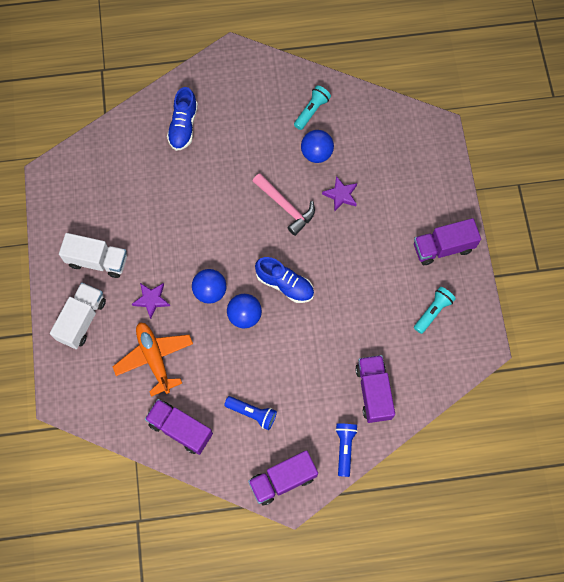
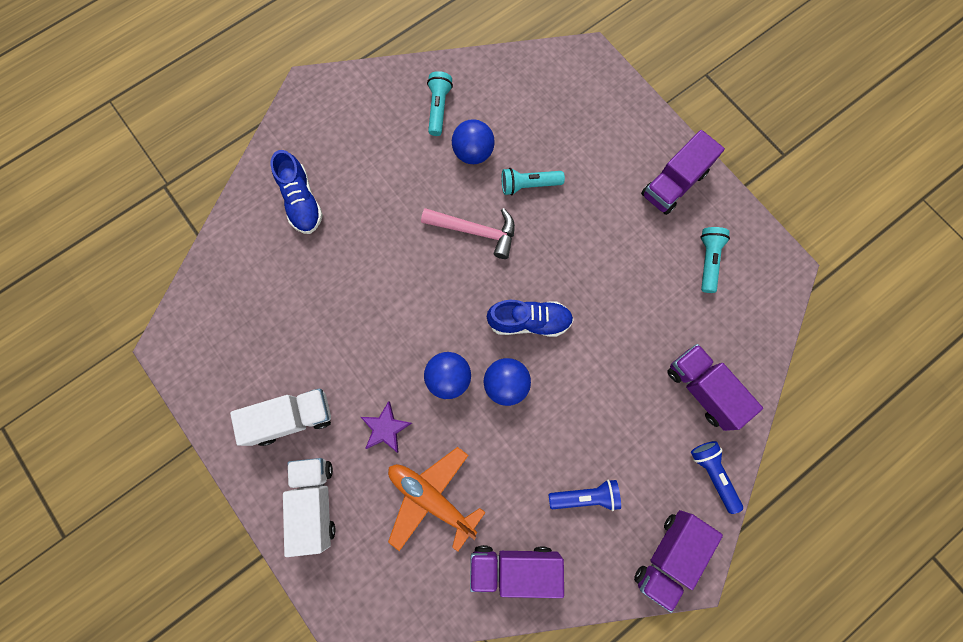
camera: 30 degrees left, 5 degrees up
(341, 195) = (528, 185): purple star -> turquoise flashlight

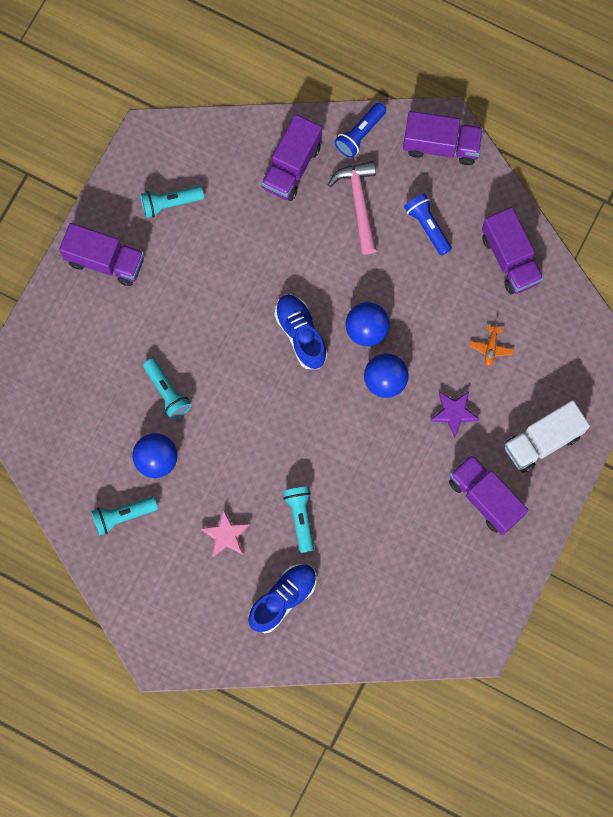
camera: 115 degrees left, 0 degrees up
(292, 418) = (485, 498): white truck -> purple truck
(362, 246) = (300, 518): none -> turquoise flashlight
(380, 179) = (226, 535): none -> pink star
(431, 498) = (491, 348): orange plane -> orange plane, size x0.43
(475, 231) = (237, 420): pink hammer -> pink hammer (359, 203)

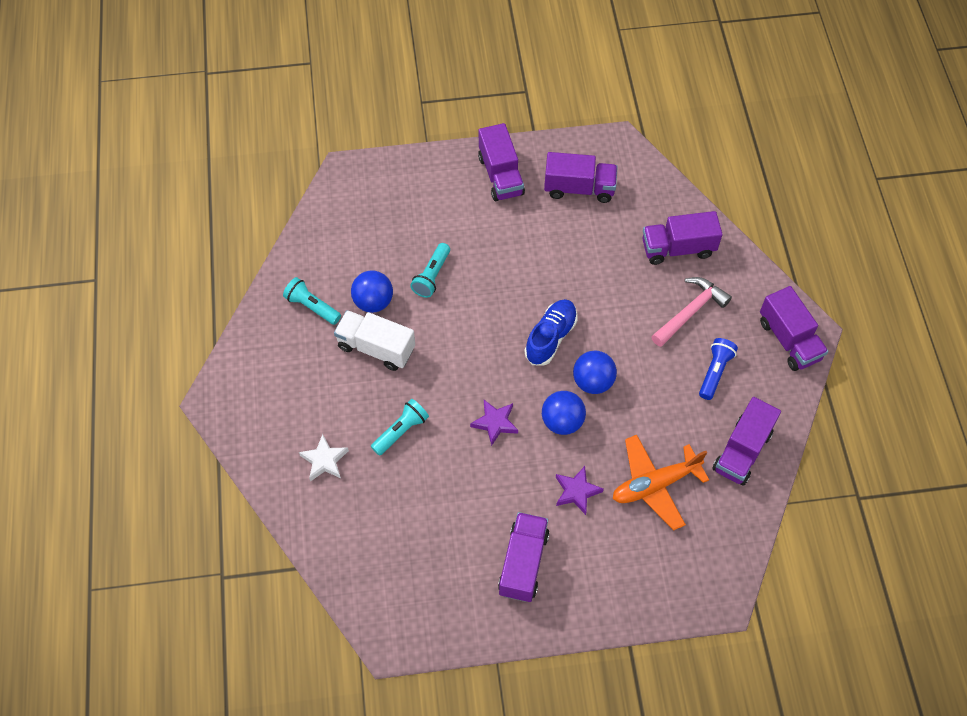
camera: 55 degrees right, 15 degrees down
(170, 203) = (579, 188): turquoise flashlight -> purple truck
(226, 535) = (348, 386): pink star -> none
(283, 599) = (324, 460): blue shoe -> white star
(347, 435) = (495, 423): none -> purple star
(360, 134) = (745, 278): blue flashlight -> none
(491, 348) = (655, 485): orange plane -> orange plane, size x2.31
(542, 441) = (608, 578): white truck -> white truck (376, 348)

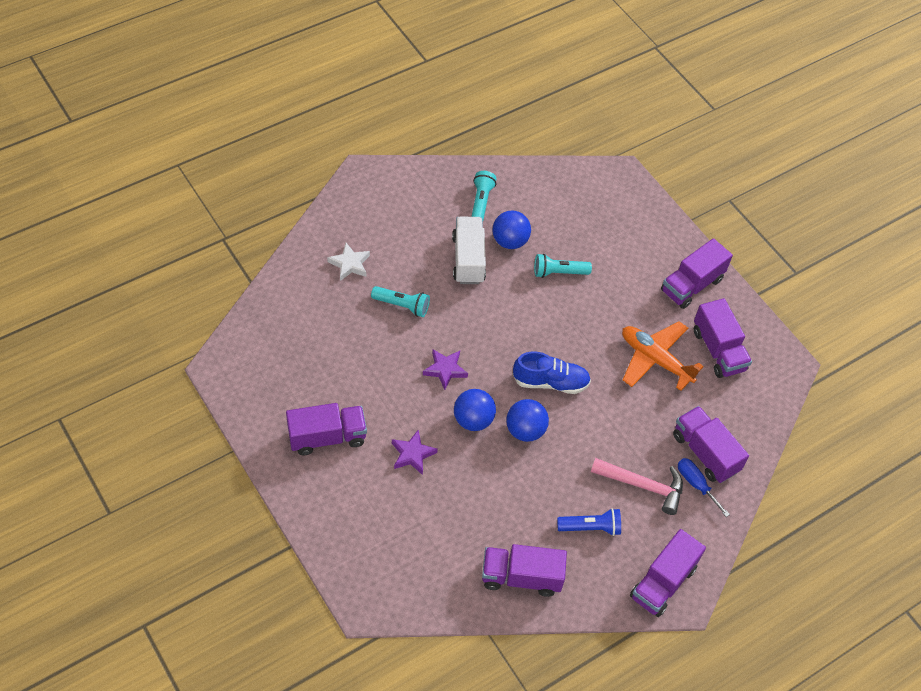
camera: 60 degrees right, 5 degrees down
(655, 485) = (450, 514): orange plane -> orange plane (655, 360)
(705, 270) = (696, 484): none -> blue screwdriver

